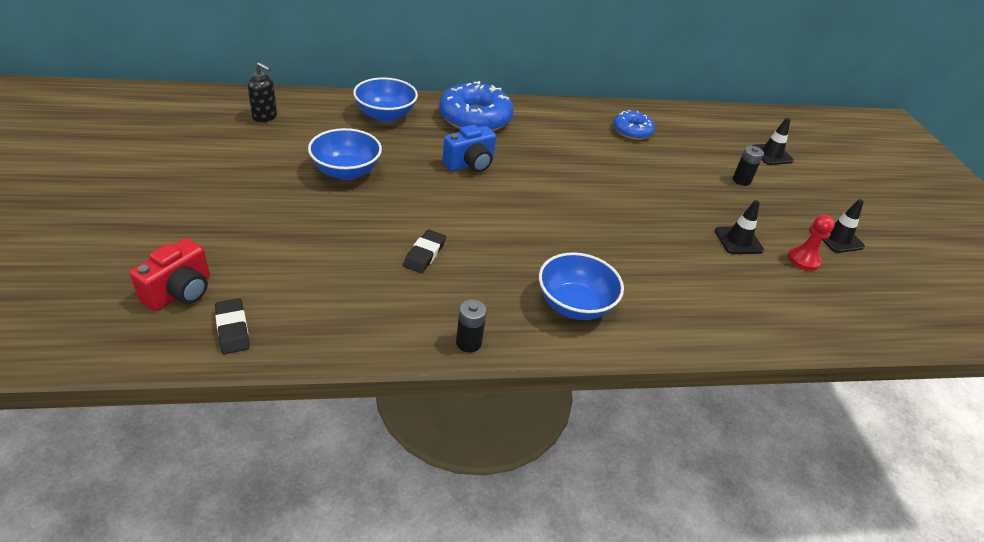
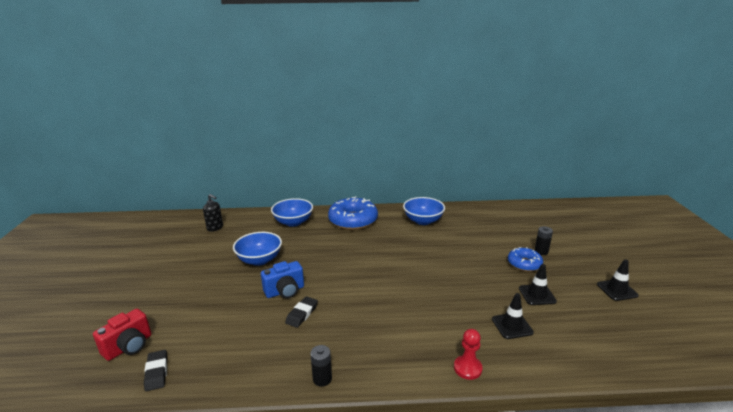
camera: 10 degrees right, 15 degrees down
(470, 164) = (344, 250): blue camera -> blue camera (285, 291)
(574, 305) = (406, 347): blue bowl -> blue bowl (423, 221)
(632, 131) = (462, 222): blue donut -> blue donut (524, 264)
(771, 154) = (565, 232): black traffic cone -> black traffic cone (512, 326)
(803, 260) = (588, 307): red pawn -> red pawn (467, 368)

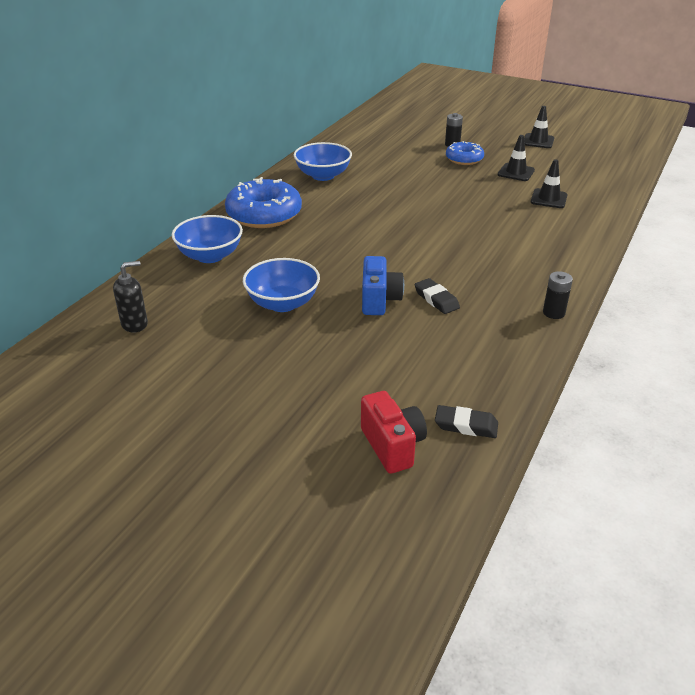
camera: 60 degrees left, 10 degrees up
(467, 368) = (588, 237): red pawn -> none

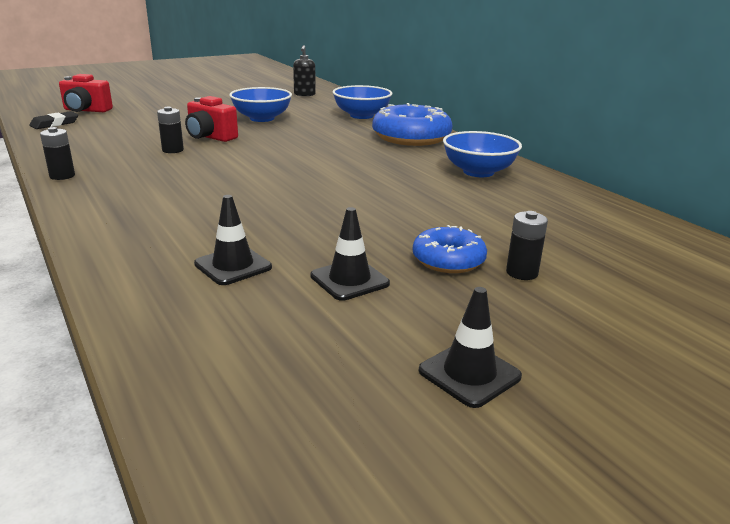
camera: 120 degrees right, 10 degrees down
(379, 300) = (210, 137): blue camera -> red camera
(436, 299) = (173, 150): black eraser -> black battery

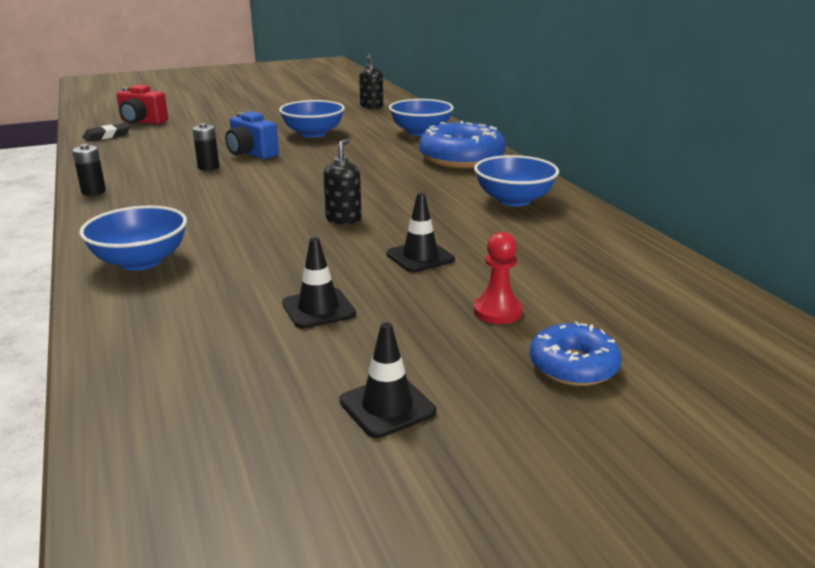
camera: 10 degrees right, 0 degrees up
(142, 242) = (141, 261): none -> blue bowl
(210, 137) = (251, 154): red camera -> blue camera
(233, 266) = (214, 289): black traffic cone -> black traffic cone (420, 257)
(330, 194) = (343, 219): none -> black soap dispenser
(448, 260) = (428, 294): blue donut -> blue donut (573, 366)
(522, 273) = (497, 311): black battery -> red pawn

